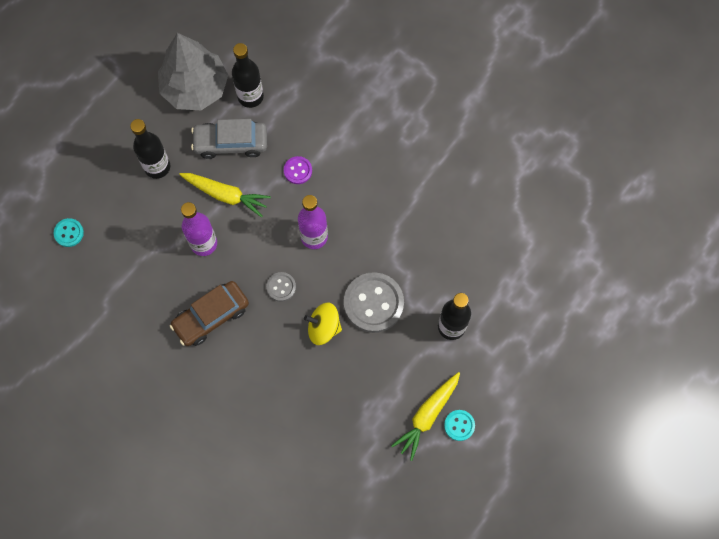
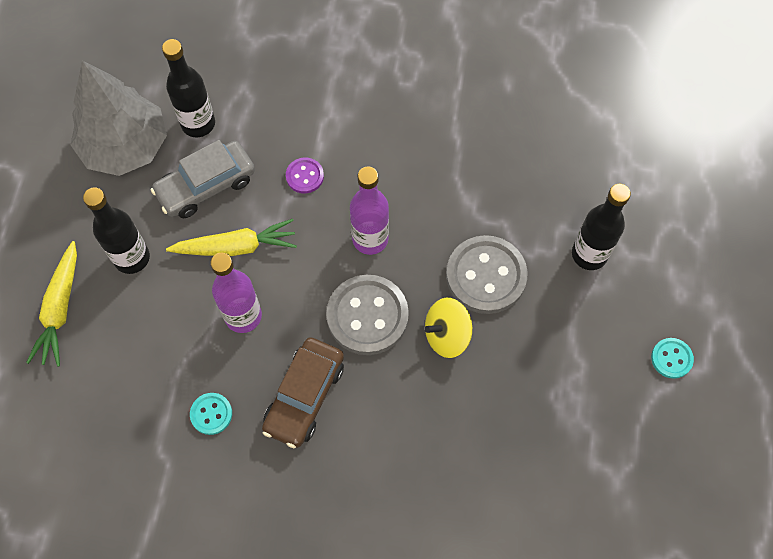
camera: 30 degrees left, 5 degrees down
(69, 233) = (64, 394): turquoise button -> turquoise button (211, 414)
(281, 287) = (367, 316): grey button -> grey button, size x2.03
(427, 416) = (629, 368): yellow carrot -> yellow carrot (60, 309)

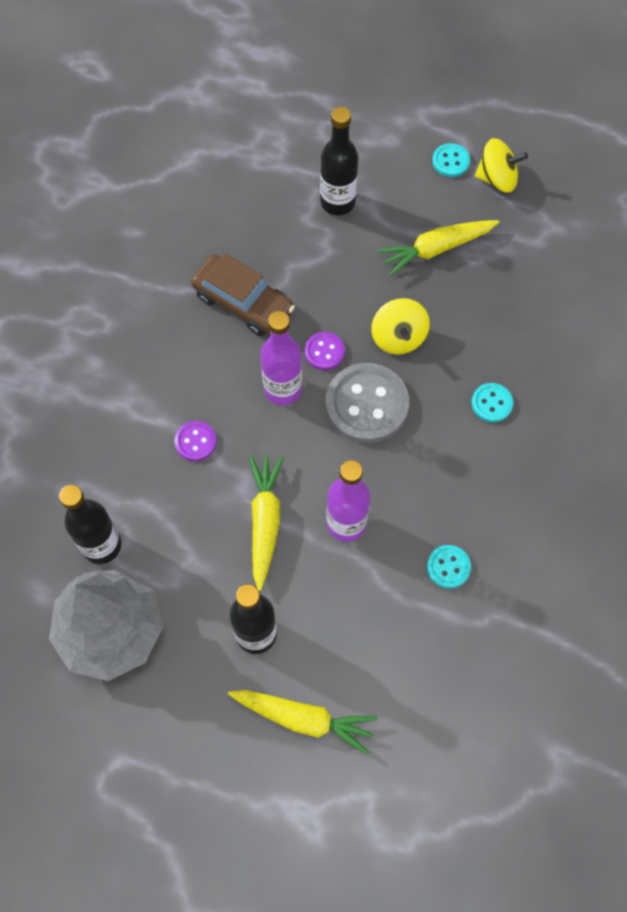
camera: 80 degrees left, 0 degrees up
(206, 186) = (184, 545): grey car -> none
(305, 396) = (442, 475): brown car -> brown car (243, 302)
(390, 435) = (491, 403): none -> turquoise button
(416, 269) = (324, 352): none -> purple button
(486, 276) = (343, 292): grey button -> none
(558, 357) = (436, 249): none -> yellow carrot
(663, 410) = (497, 178): none -> yellow spinning top

